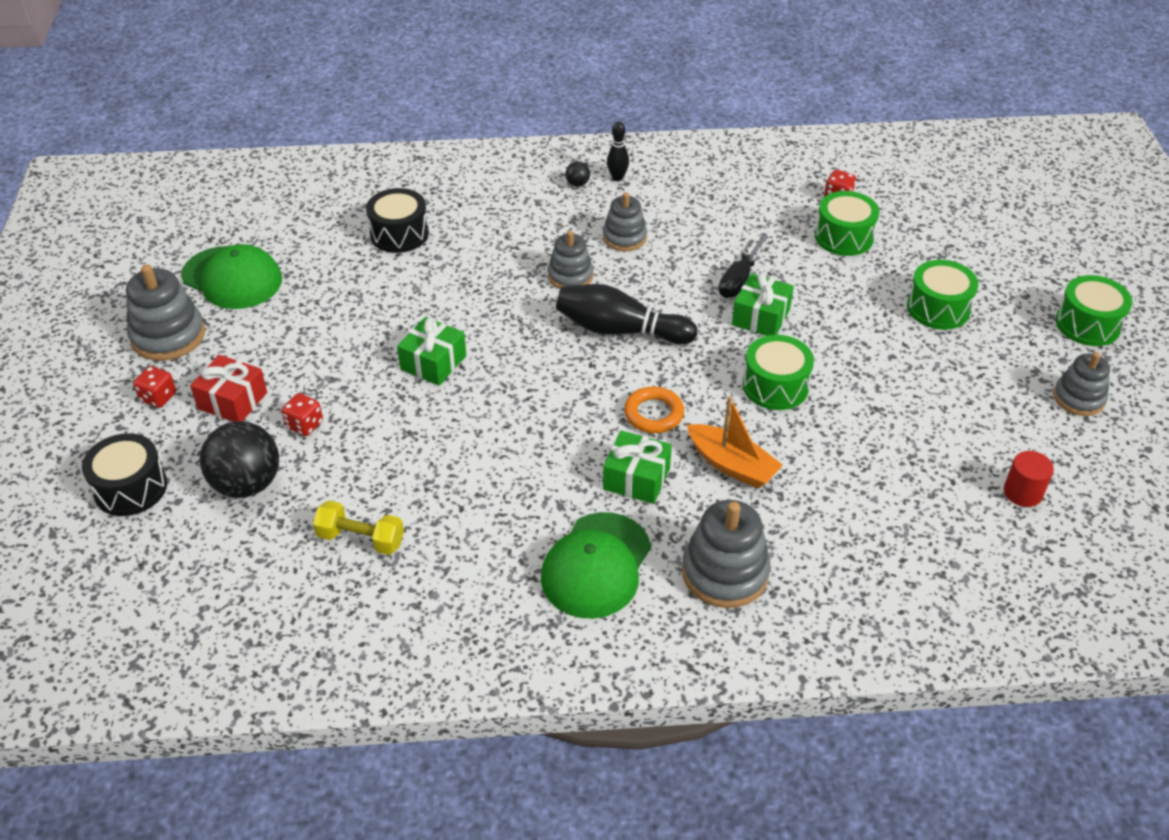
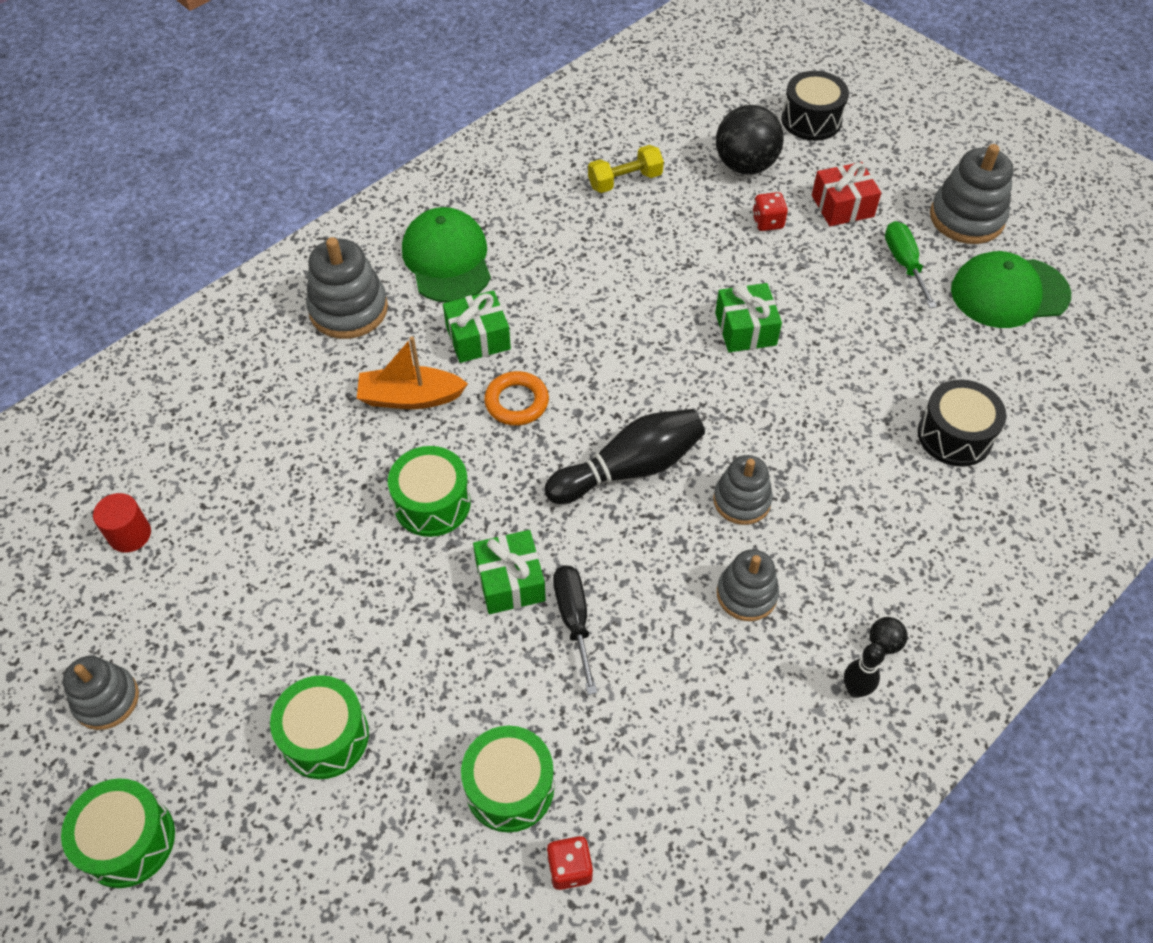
camera: 140 degrees right, 10 degrees up
(158, 397) = (894, 176): red dice -> none
(262, 335) = (904, 263): none -> green screwdriver

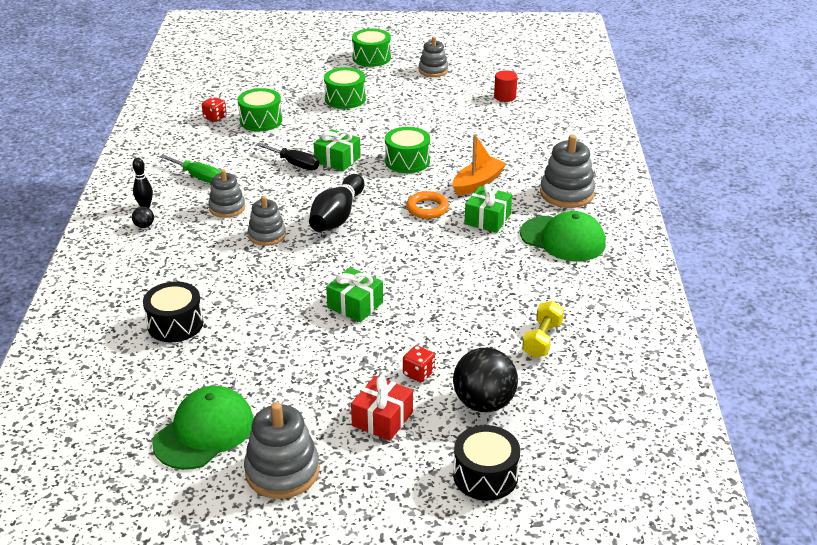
camera: 135 degrees right, 20 degrees down
(904, 263) = (297, 405): green screwdriver -> green screwdriver (197, 177)

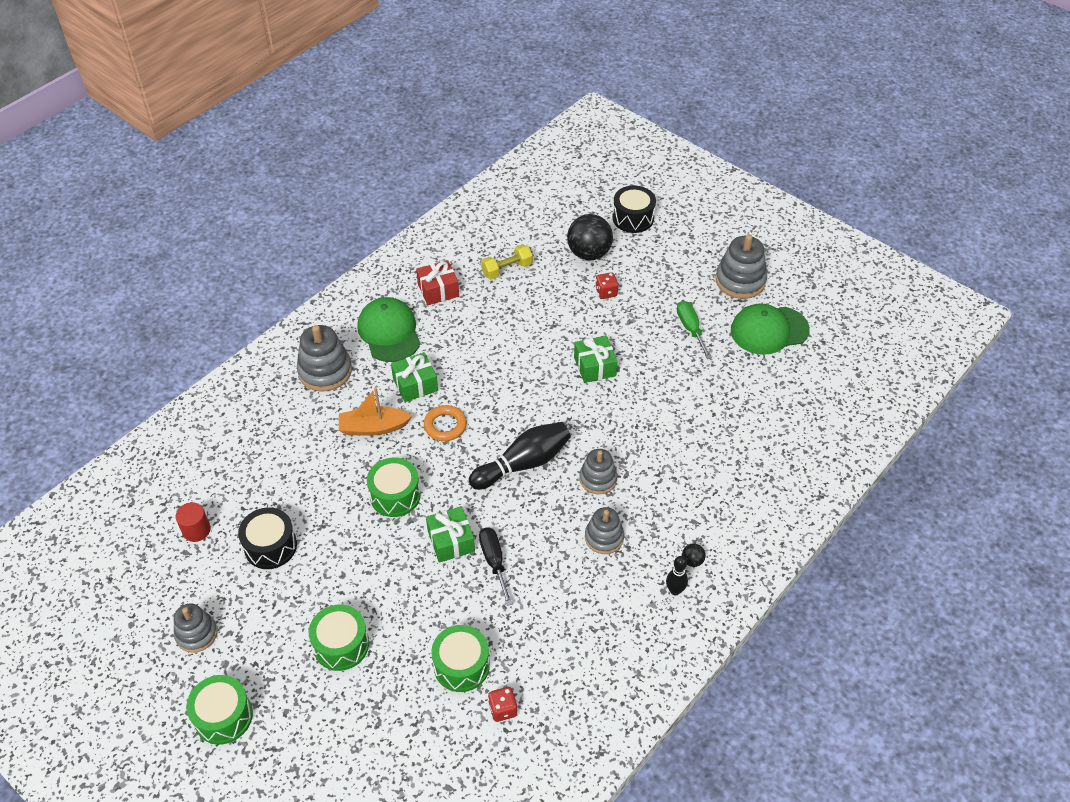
camera: 140 degrees left, 15 degrees up
(175, 324) = (734, 427): black drum -> black drum (270, 546)
(197, 177) = (597, 605): green screwdriver -> green screwdriver (690, 329)
(382, 419) = (656, 278): red gift -> red gift (438, 290)

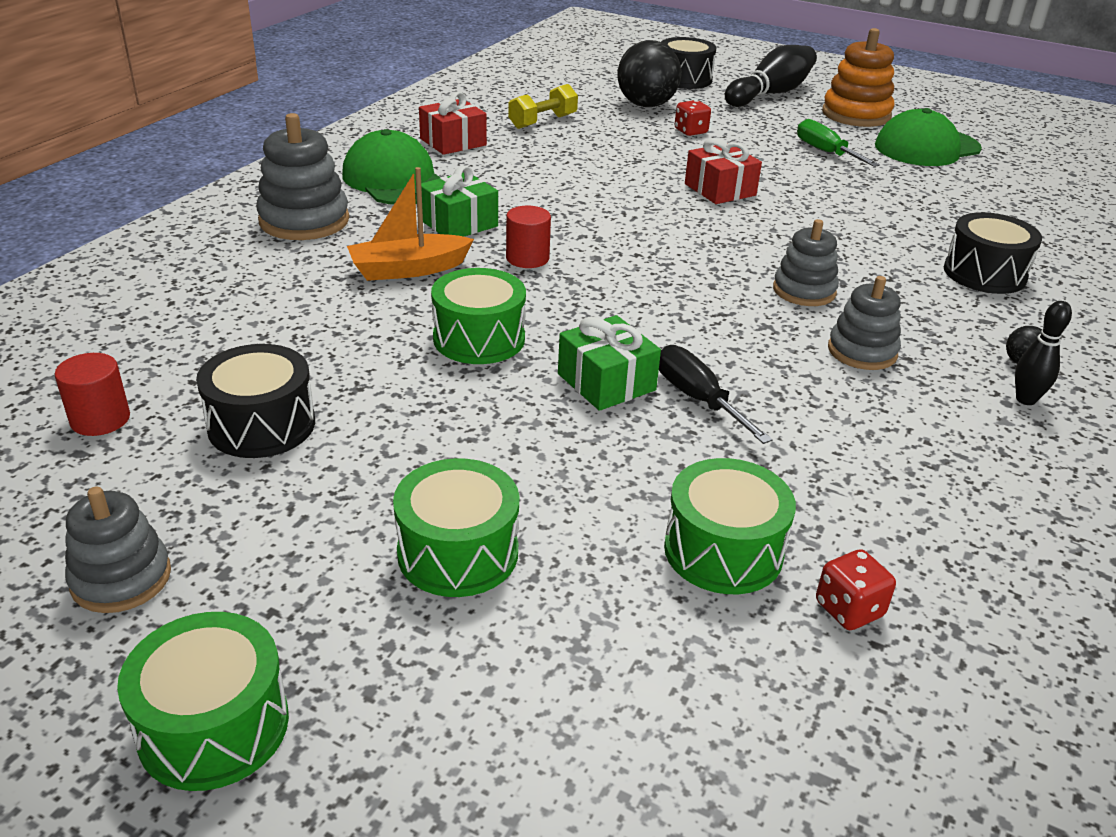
camera: 15 degrees left, 15 degrees down
(445, 425) = (527, 258): orange ring -> red cylinder
(523, 464) = (676, 286): black bowling pin -> black bowling pin (770, 94)
(594, 366) = (720, 189): green gift -> red gift
(721, 477) = (984, 273): none -> black drum
(740, 281) = (856, 115): grey stacking toy -> orange stacking toy

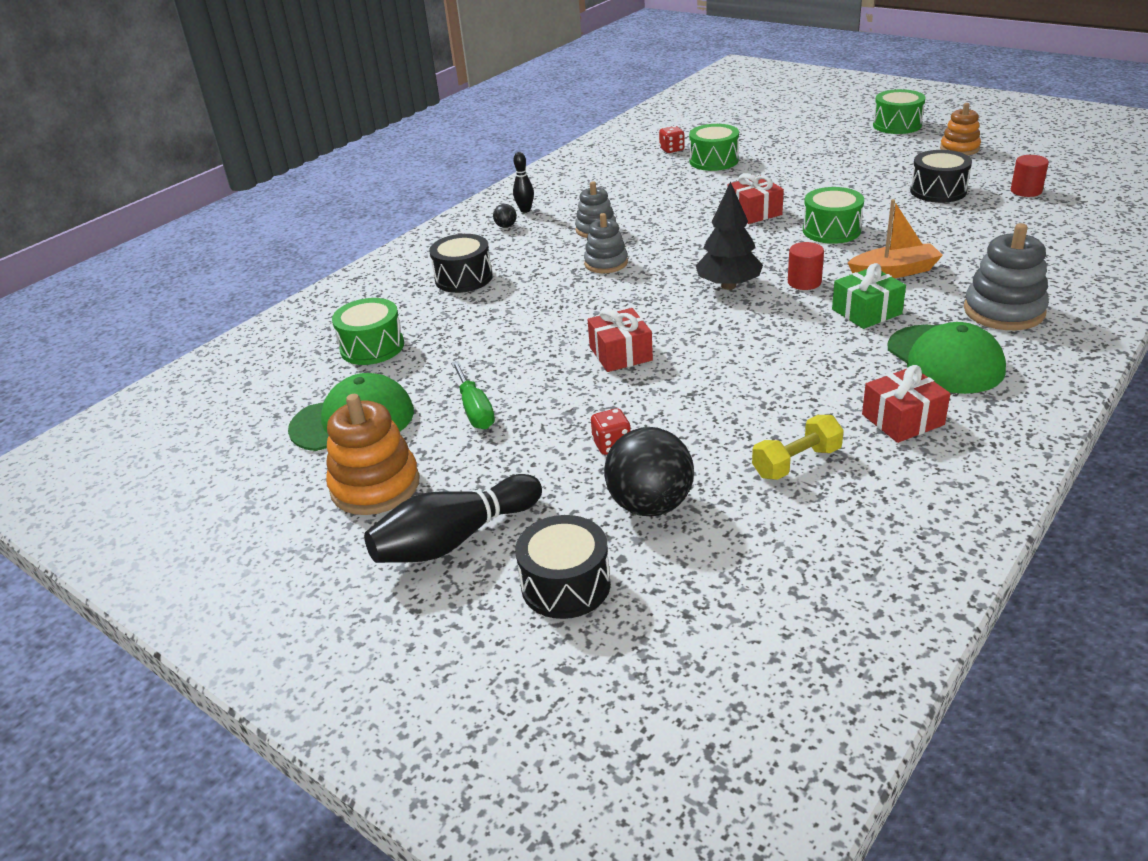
camera: 165 degrees left, 0 degrees up
(121, 578) = (959, 149): grey stacking toy -> orange stacking toy
(458, 552) = (825, 158): green drum -> green drum (372, 347)
(606, 382) = (754, 212): green gift -> red gift
(624, 256) = (728, 286): none -> black tree
(698, 399) = (705, 206): black screwdriver -> none

